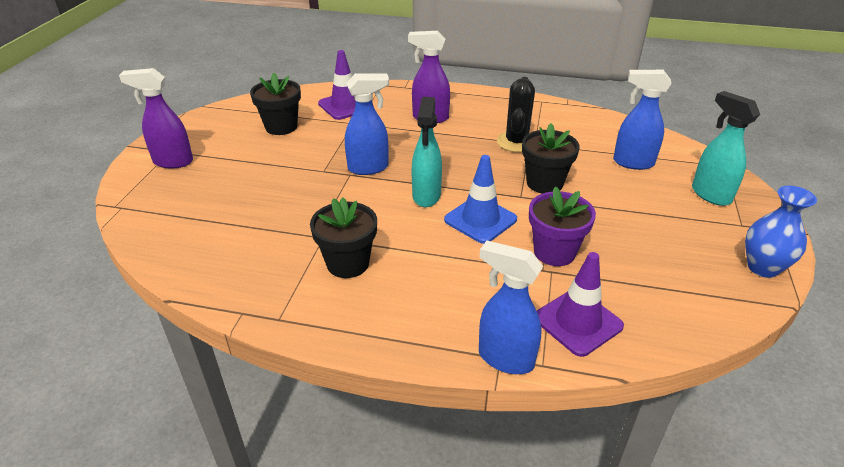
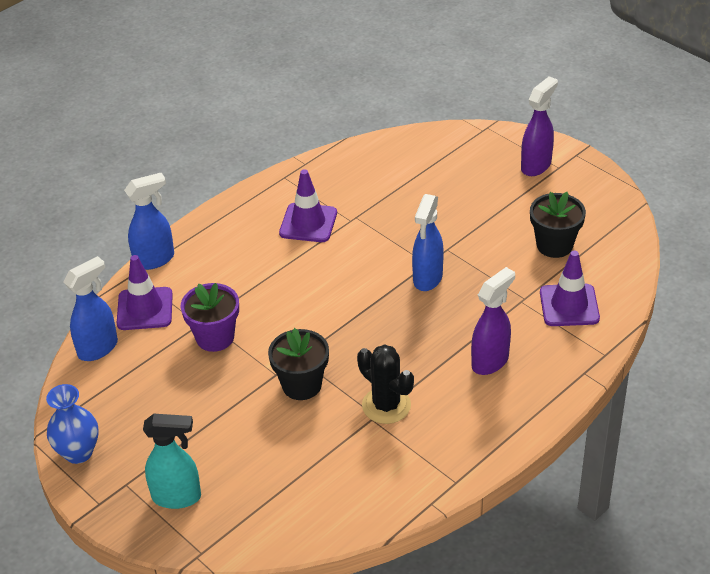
camera: 125 degrees right, 5 degrees up
(348, 263) = (308, 223): black flower pot -> purple traffic cone
(426, 196) = (352, 297): turquoise spray bottle -> none
(480, 220) = (291, 315): blue traffic cone -> none
(632, 163) = (273, 475): blue spray bottle -> blue spray bottle (98, 348)

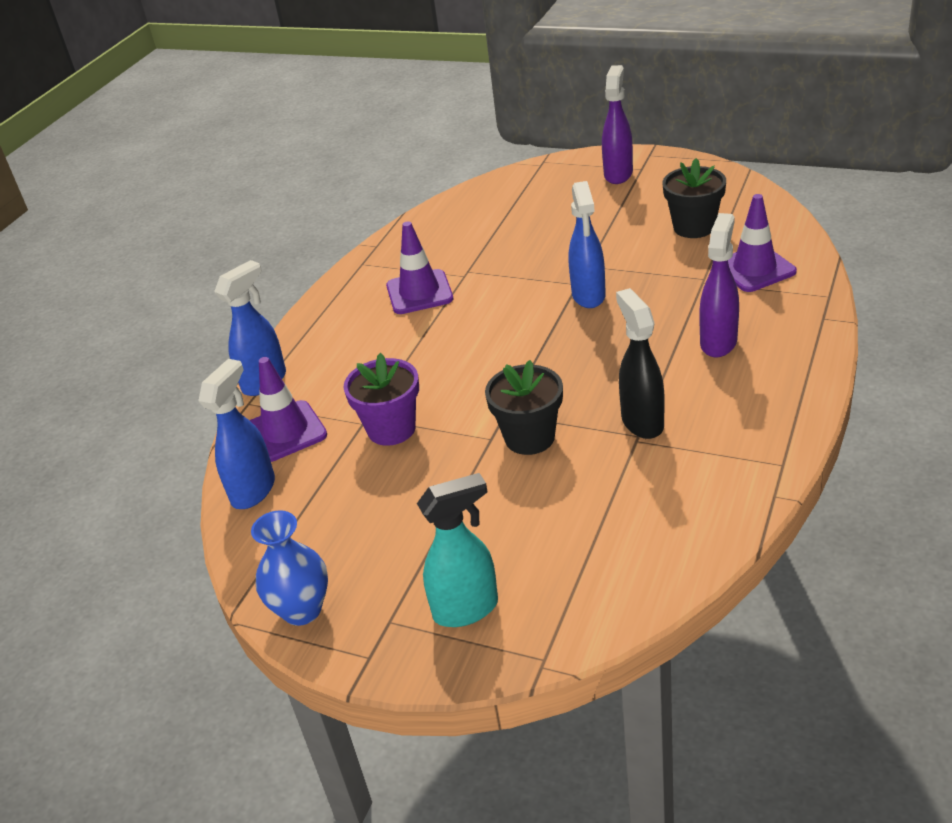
camera: 20 degrees left, 5 degrees down
(386, 405) = (642, 422): black cactus -> black spray bottle

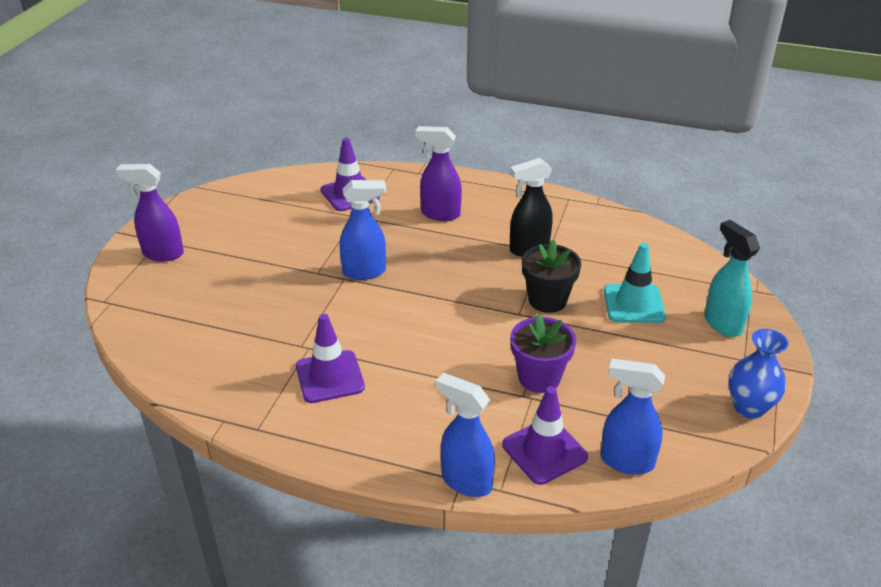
camera: 100 degrees left, 0 degrees up
(517, 518) = (634, 304): none -> turquoise traffic cone
(694, 227) = (278, 217): black flower pot -> none

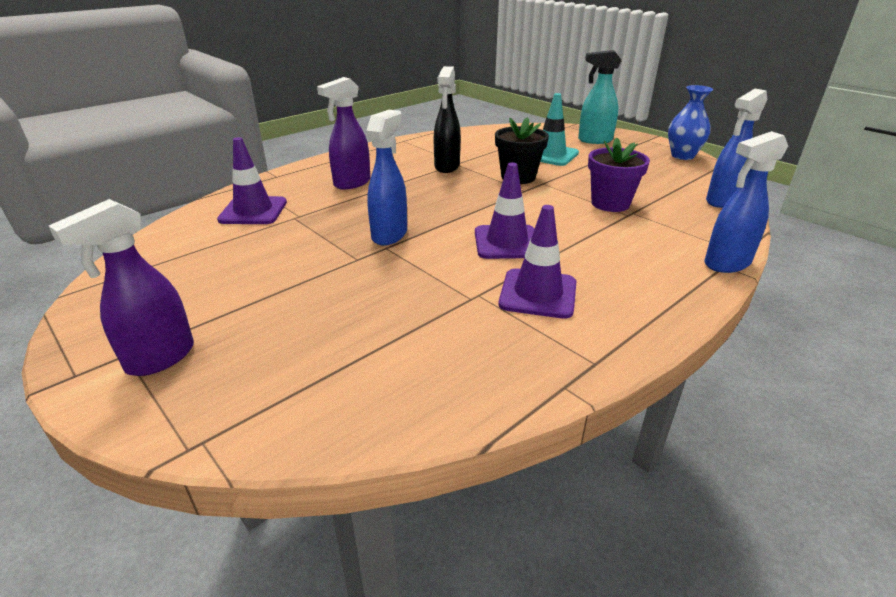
camera: 60 degrees left, 5 degrees down
(544, 451) = (699, 224): purple traffic cone -> purple traffic cone (507, 242)

